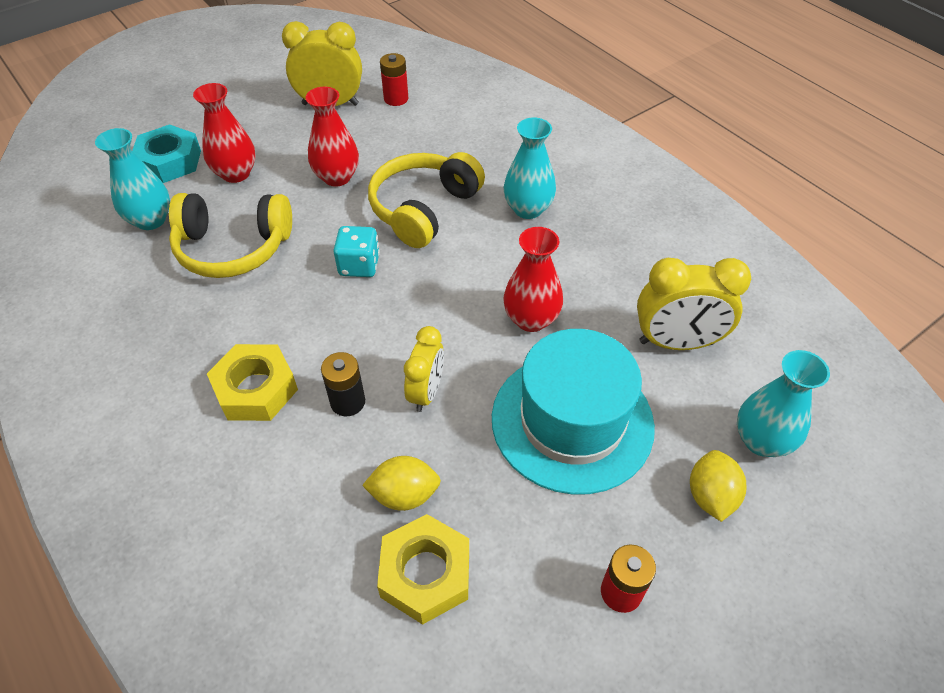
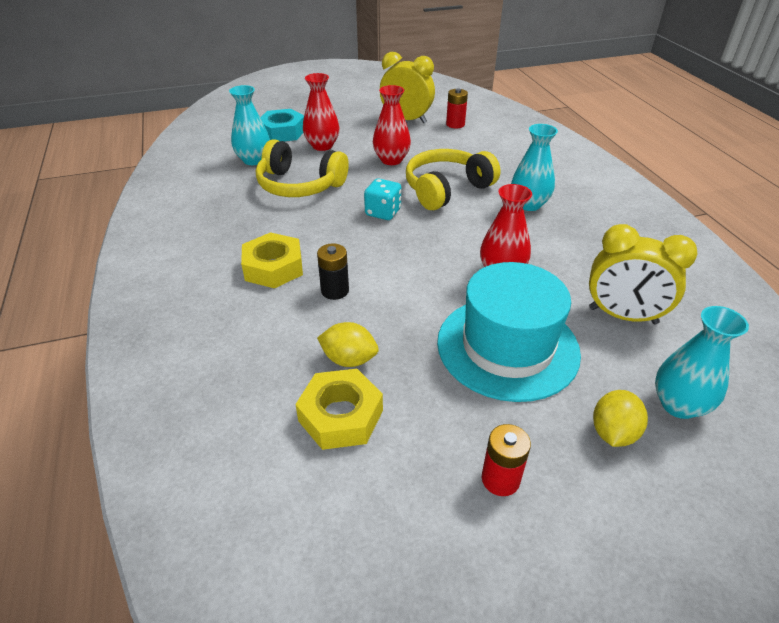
camera: 20 degrees right, 10 degrees down
(426, 392) = (396, 299): yellow clock -> none

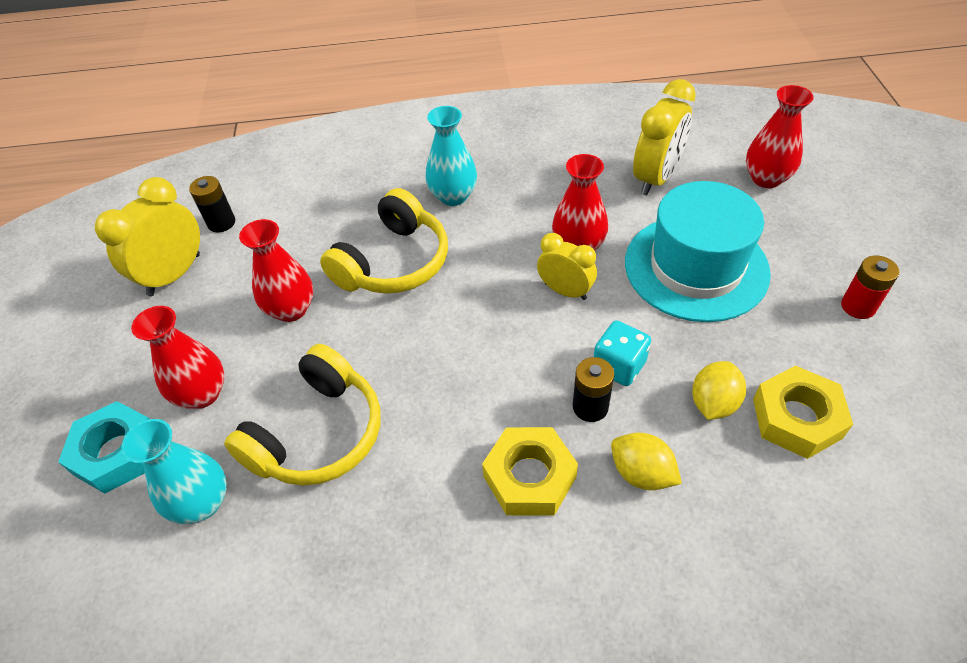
camera: 75 degrees left, 10 degrees up
(383, 212) = (428, 336): turquoise dice -> turquoise dice (619, 366)
(446, 189) = (393, 262): yellow headphones -> yellow headphones turned 120 degrees counterclockwise
(447, 269) = (565, 291): none -> yellow clock
(455, 124) = (221, 223): red battery -> black battery
(613, 432) = (799, 224): yellow lemon -> yellow lemon (641, 473)
(678, 405) = (766, 178): turquoise vase -> red vase

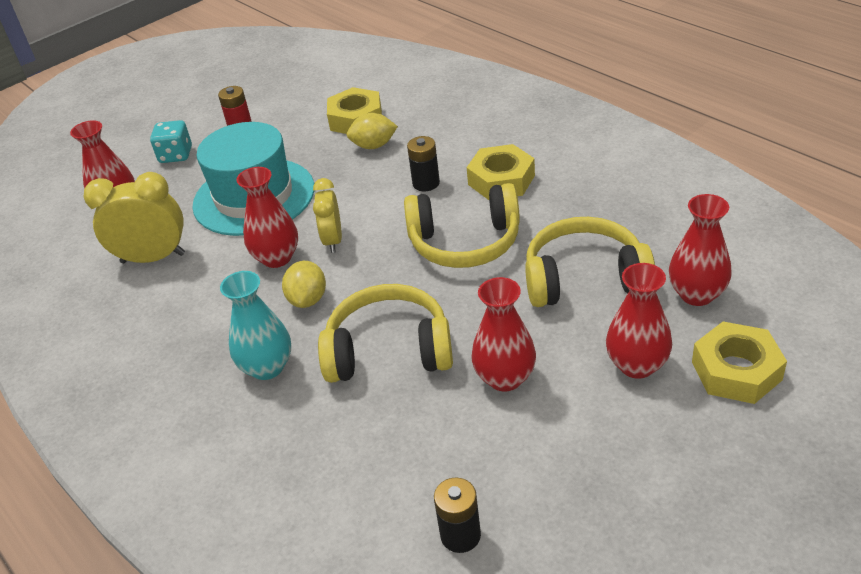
camera: 125 degrees left, 10 degrees down
(117, 452) = (736, 371): turquoise nut -> yellow nut
(174, 275) = (563, 508): yellow clock -> none
(202, 502) = (696, 294): turquoise vase -> red vase
(462, 380) = (465, 242): none -> yellow headphones
(619, 366) = (381, 187): turquoise dice -> turquoise dice (176, 155)
(641, 473) = (451, 148): yellow lemon -> yellow lemon (308, 299)

